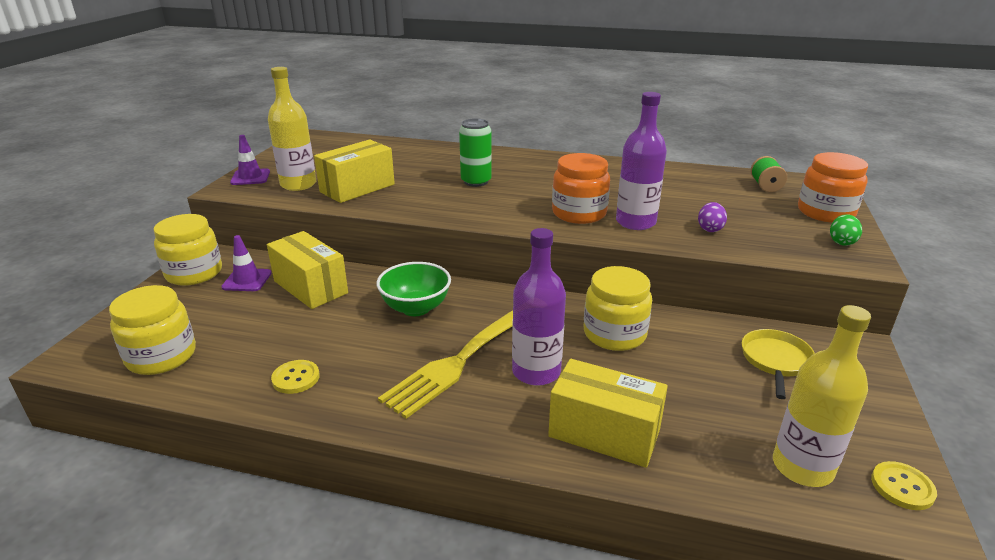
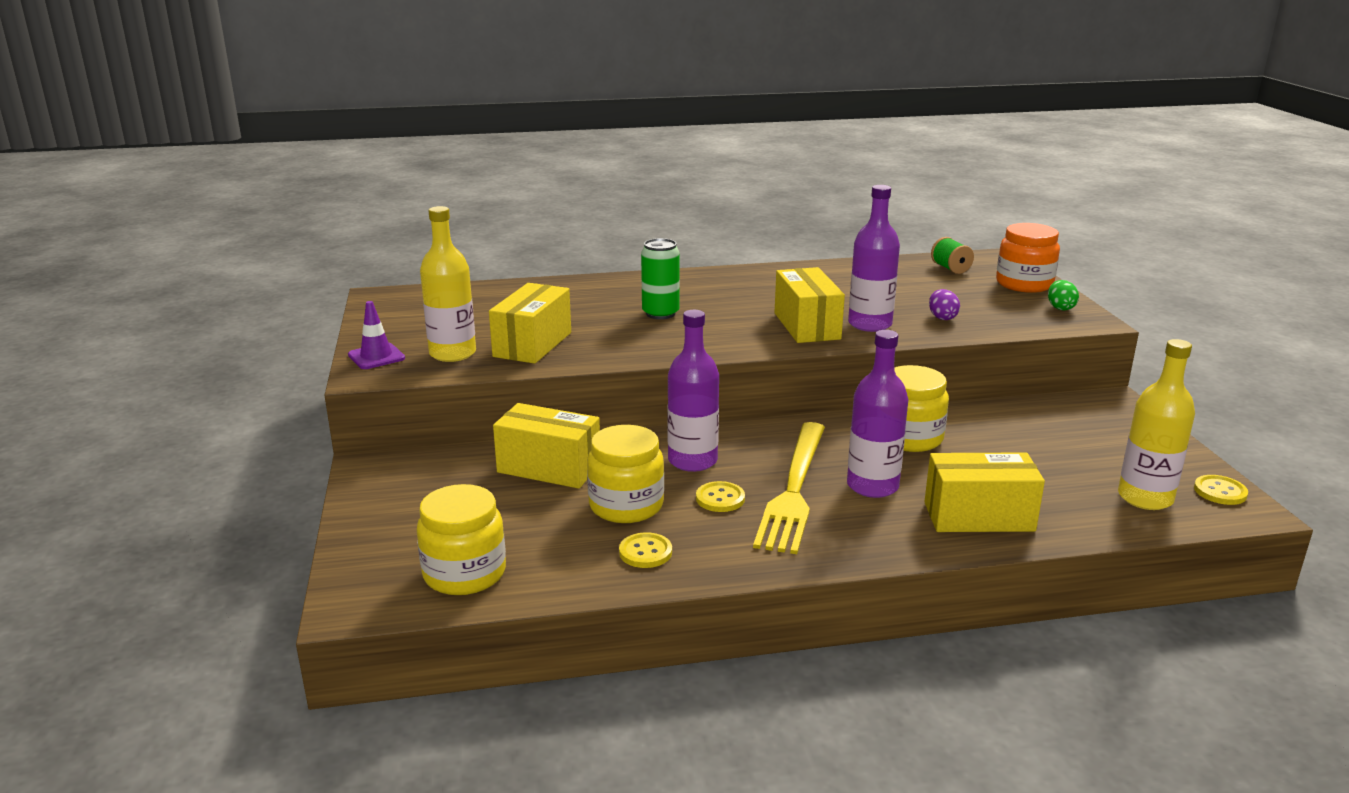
camera: 25 degrees left, 5 degrees down
(194, 273) = (381, 487): yellow jar -> yellow jar (626, 506)
(247, 280) = (461, 479): purple traffic cone -> none
(401, 347) = (720, 498): none -> yellow button
(416, 308) = (692, 461): green bowl -> purple bottle
(579, 213) = (806, 326): orange jar -> yellow box
(775, 361) = (1060, 427): yellow pan -> none

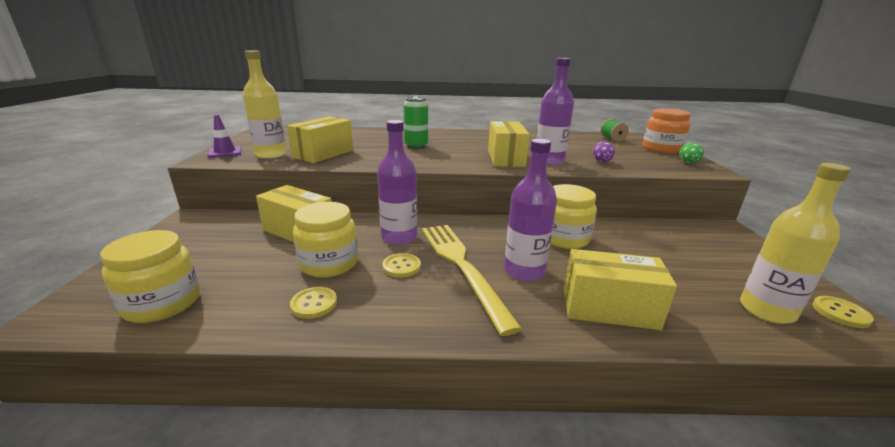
camera: 10 degrees right, 0 degrees up
(794, 489) = (461, 266): yellow fork -> yellow fork turned 135 degrees clockwise

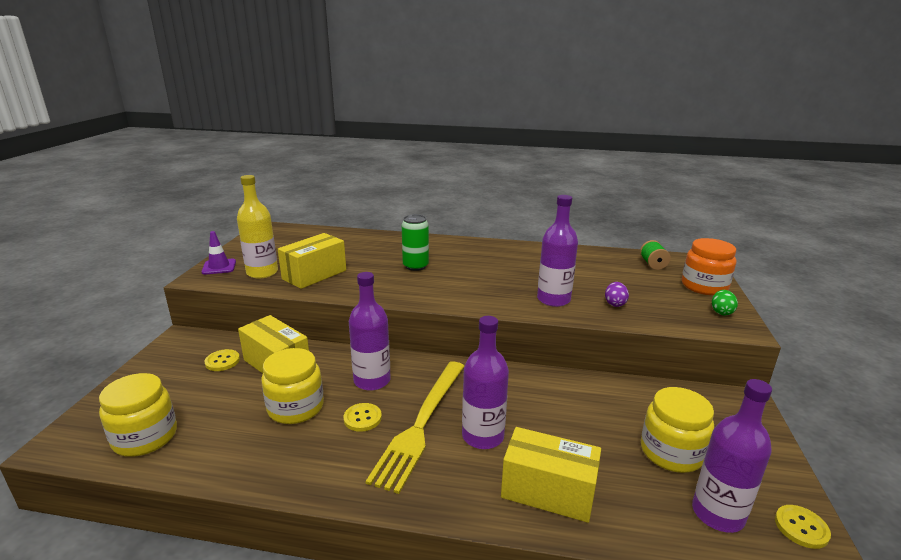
camera: 10 degrees right, 0 degrees up
(314, 304) = (271, 453): yellow button -> yellow button (222, 361)
(461, 266) = (421, 424): yellow fork -> yellow fork turned 150 degrees counterclockwise
(505, 158) = (505, 293): yellow box -> none
(564, 238) = (544, 398): yellow jar -> yellow jar (671, 452)
(766, 310) = (717, 514): yellow bottle -> purple bottle

